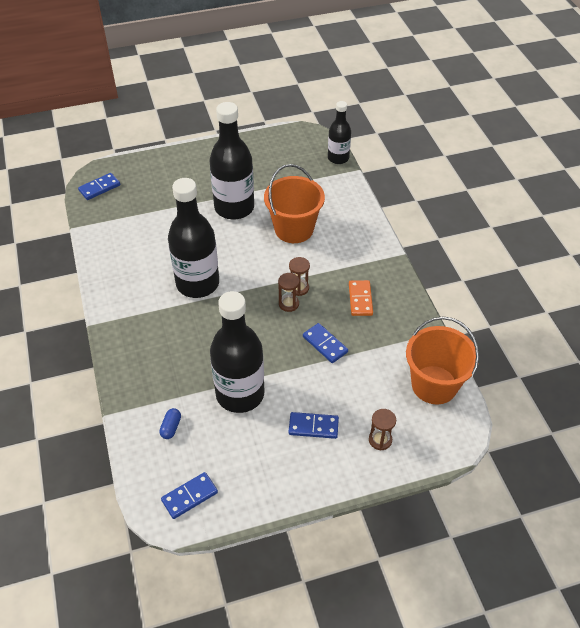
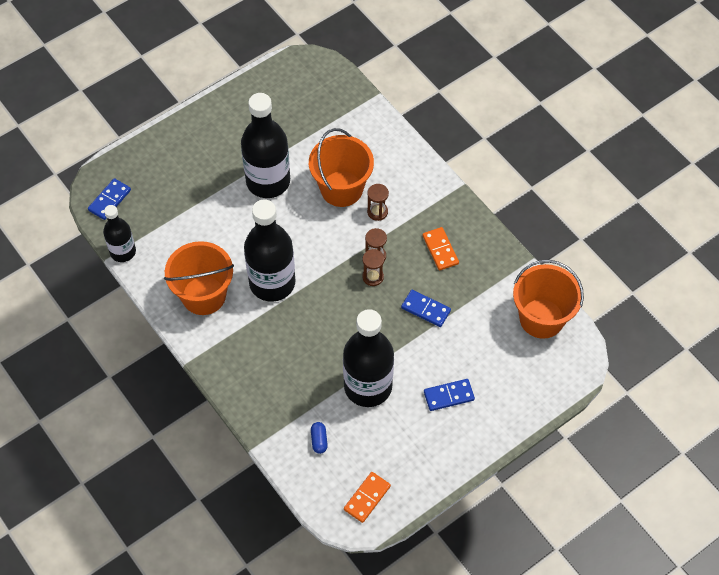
camera: 20 degrees left, 10 degrees up
(134, 277) = (204, 295): none -> orange bucket
(189, 496) = (367, 498): blue domino -> orange domino
(338, 158) = (351, 85): black bottle -> black bottle (123, 252)
(380, 440) = (513, 388): brown hourglass -> brown hourglass (377, 212)

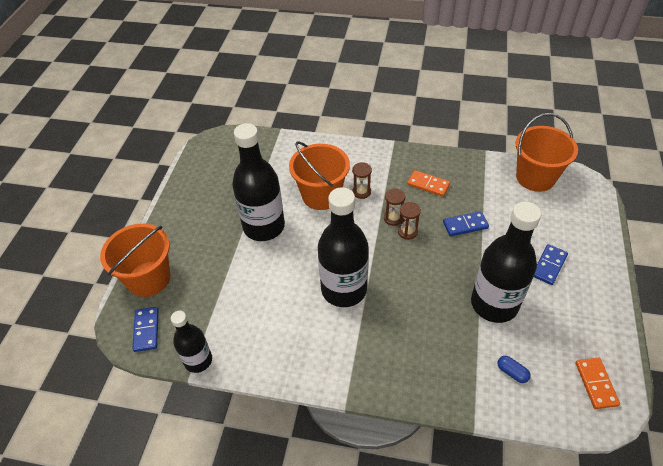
camera: 40 degrees left, 10 degrees down
(204, 295) = (302, 340): orange bucket -> orange bucket (149, 278)

